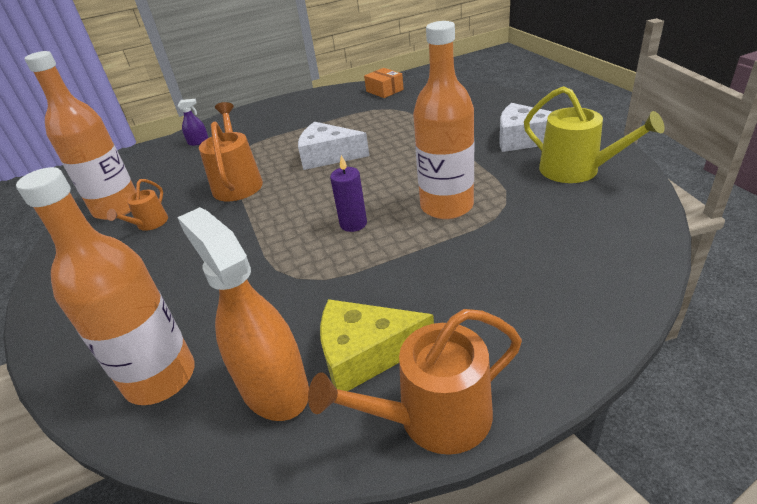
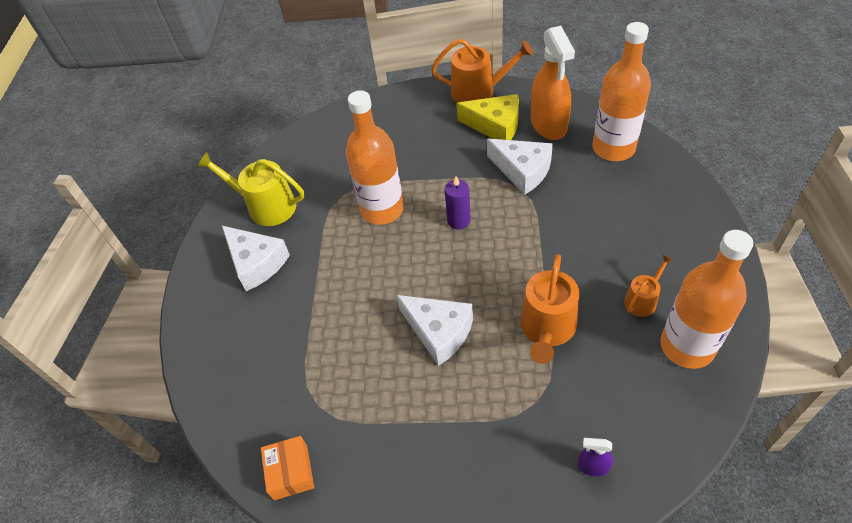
camera: 155 degrees left, 15 degrees up
(297, 298) = (522, 171): none -> white cheese
(576, 170) = (266, 206): yellow watering can -> yellow watering can turned 45 degrees counterclockwise

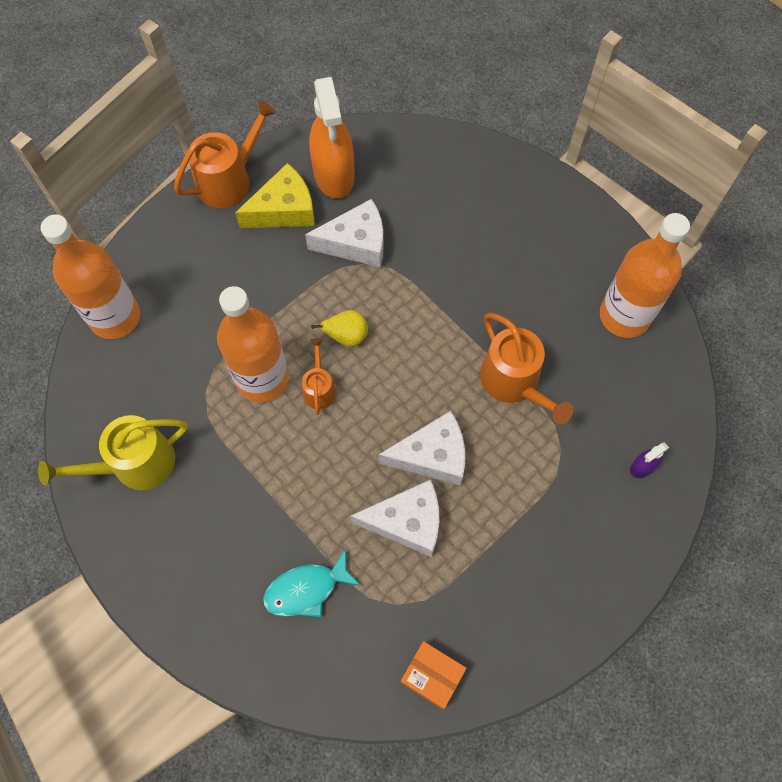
camera: 50 degrees left, 15 degrees up
(256, 263) = (193, 529): white cheese -> white cheese (407, 522)
(277, 349) = (306, 589): none -> turquoise fish
(459, 220) = (347, 337): purple candle -> yellow pear
(548, 124) = (334, 175): orange spray bottle -> orange spray bottle turned 45 degrees clockwise
(613, 148) = (415, 163): orange bottle -> orange bottle (115, 317)
(642, 300) = (561, 299): orange watering can -> orange watering can (319, 389)

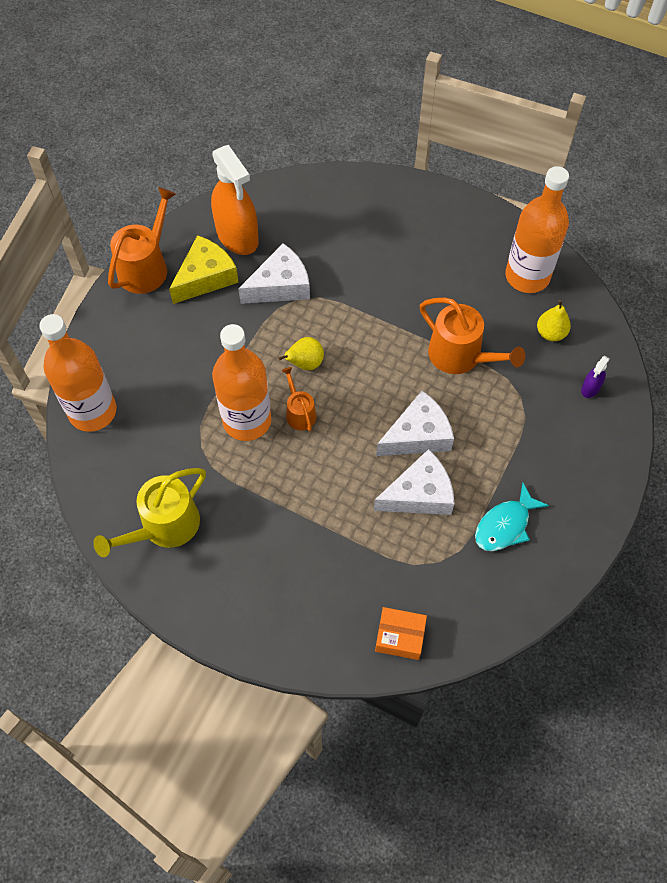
camera: 20 degrees left, 5 degrees down
(306, 589) = (358, 576): turquoise fish -> turquoise fish (505, 525)
(432, 676) = (491, 607): orange box -> orange box (400, 637)
(624, 389) = (550, 333): none -> yellow pear

